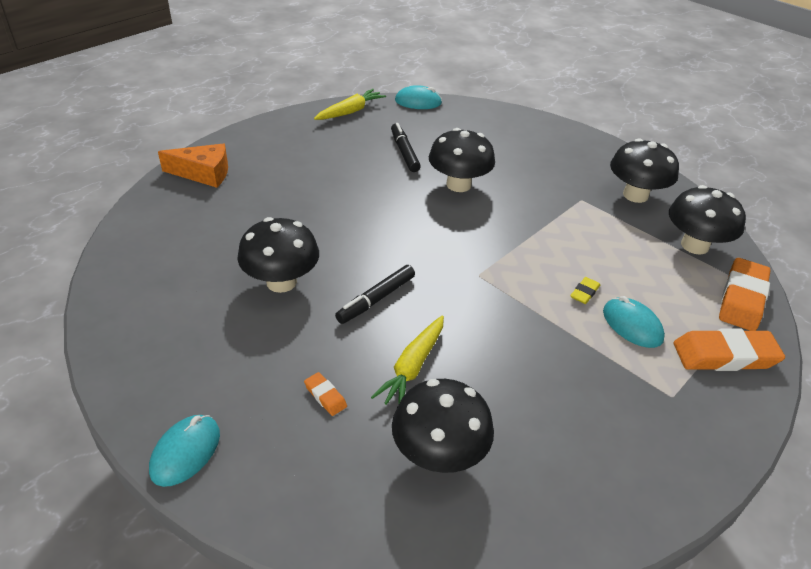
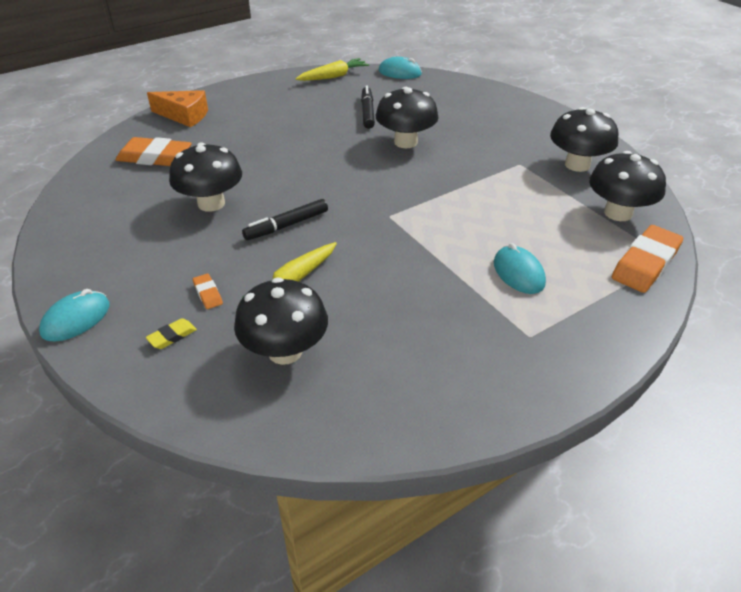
camera: 15 degrees right, 0 degrees up
(584, 293) = (484, 241): yellow eraser -> yellow eraser (172, 336)
(724, 355) = (601, 309): orange eraser -> orange eraser (155, 157)

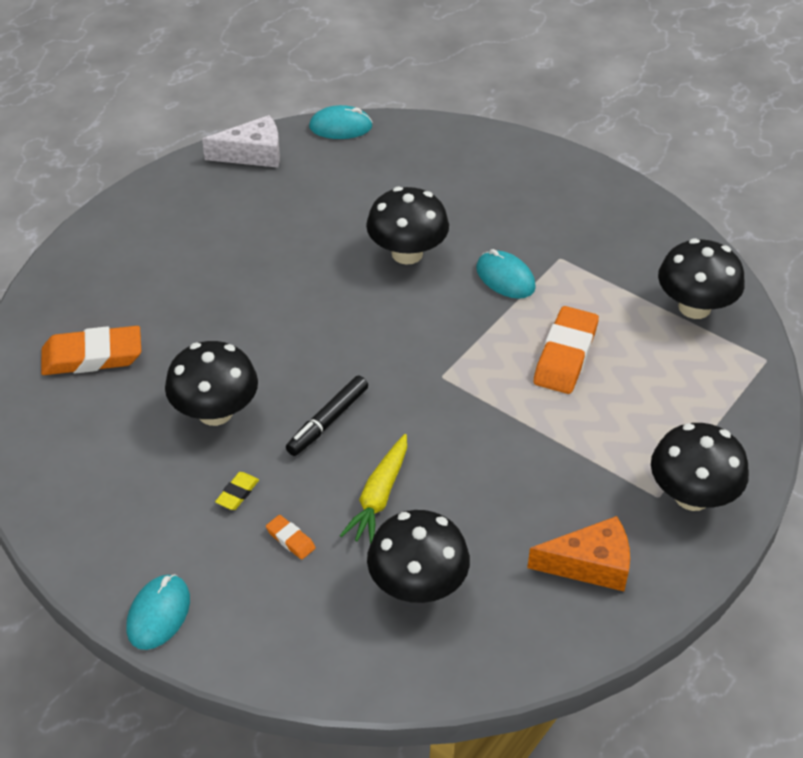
camera: 20 degrees left, 5 degrees up
(172, 336) = (284, 603): yellow eraser -> yellow eraser (237, 493)
(184, 116) = (85, 274): orange cheese -> orange cheese (590, 564)
(333, 76) = (253, 154): yellow carrot -> white cheese
(367, 112) = (333, 211): black marker -> none
(518, 273) = (617, 419): turquoise mouse -> turquoise mouse (505, 278)
(577, 165) = (626, 243): black mushroom -> black mushroom (692, 496)
(645, 263) = (743, 371): orange eraser -> orange eraser (565, 355)

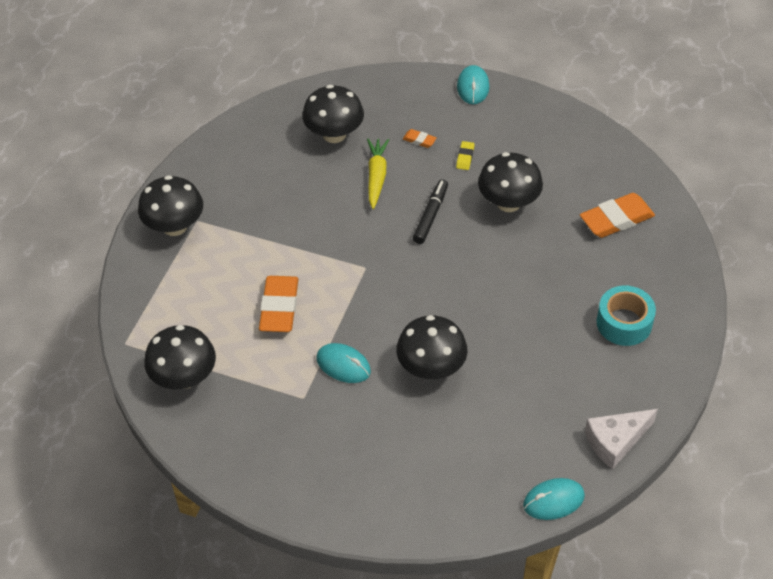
camera: 165 degrees right, 5 degrees up
(169, 246) = (624, 323): none -> turquoise tape
(590, 564) = (234, 170): orange cheese -> none

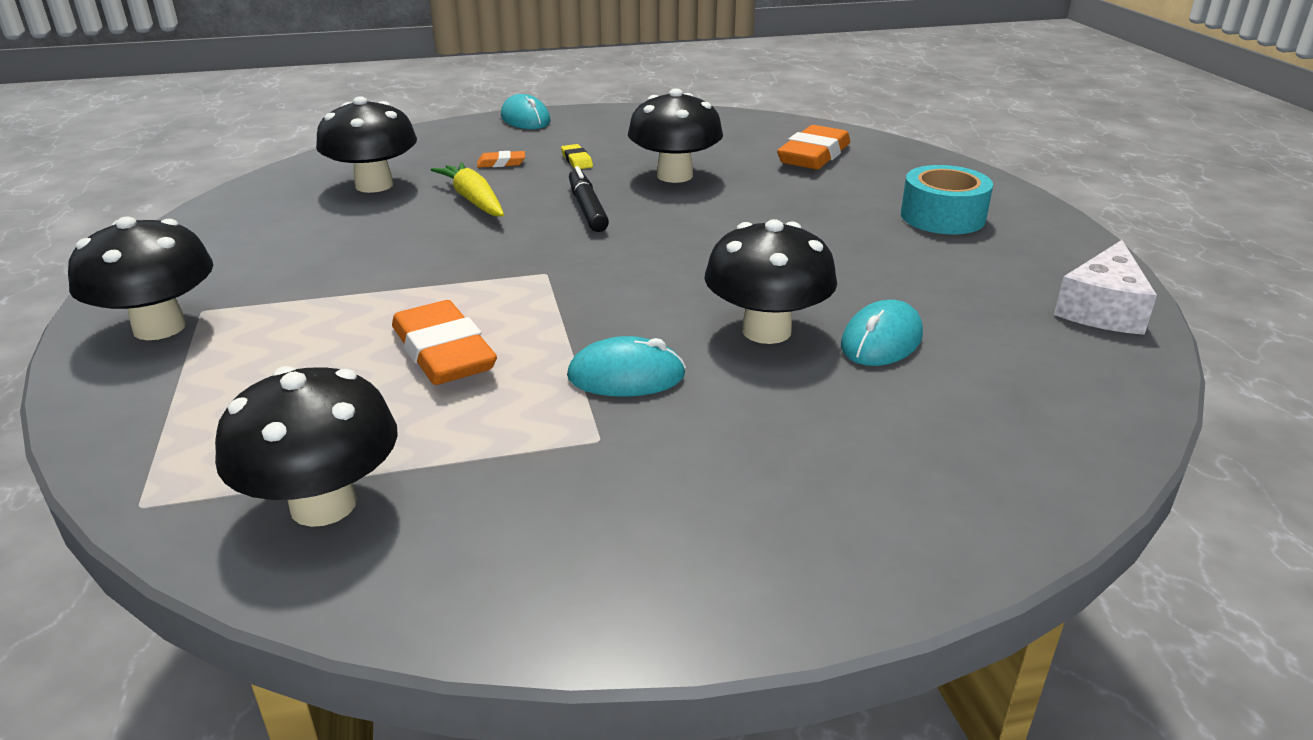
camera: 35 degrees left, 20 degrees down
(553, 501) = (1135, 396): turquoise mouse -> turquoise mouse (881, 341)

